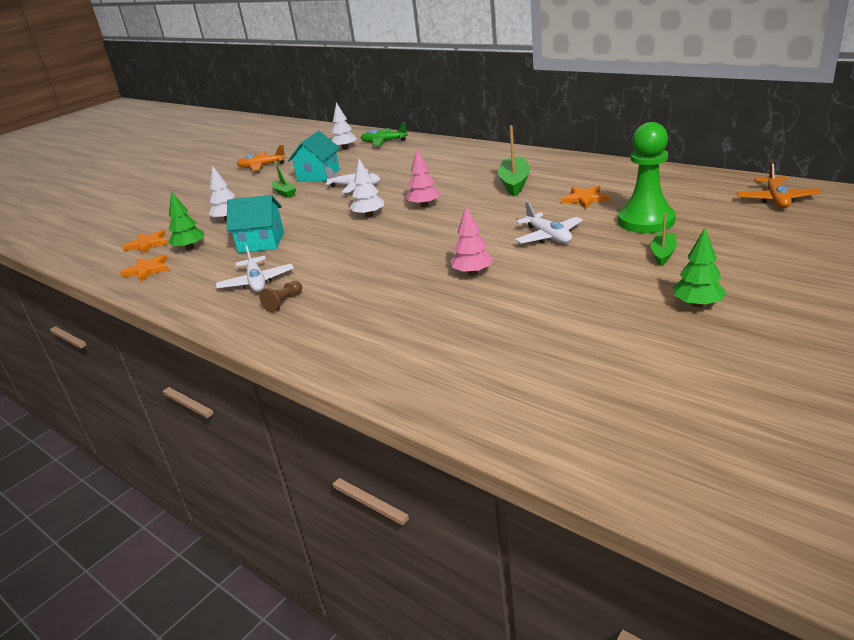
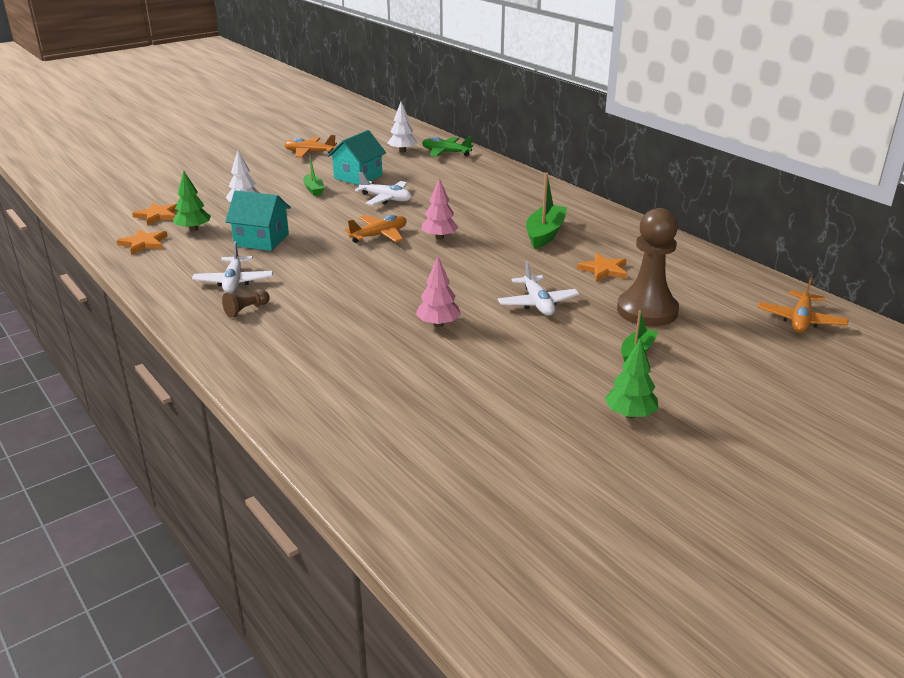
camera: 10 degrees right, 0 degrees up
(369, 215) = (379, 235): white tree -> orange plane
(646, 221) = (647, 311): green pawn -> brown pawn

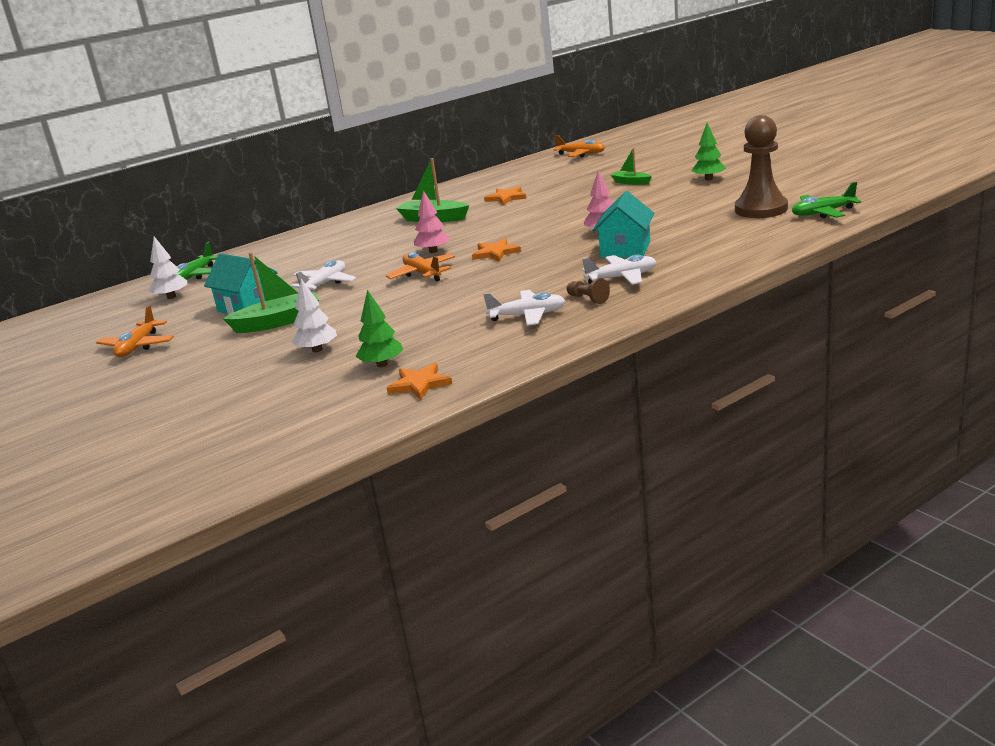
camera: 85 degrees left, 5 degrees down
(158, 215) = (327, 397): orange star -> orange star (495, 253)
(261, 240) = (423, 322): turquoise house -> turquoise house (625, 249)
(314, 189) = (278, 322): green boat -> green boat, size x1.70
(411, 495) = (822, 213): none -> green plane
(537, 303) = (564, 210): white plane -> white plane (622, 277)
(647, 311) = (572, 184): brown pawn -> brown pawn (761, 209)

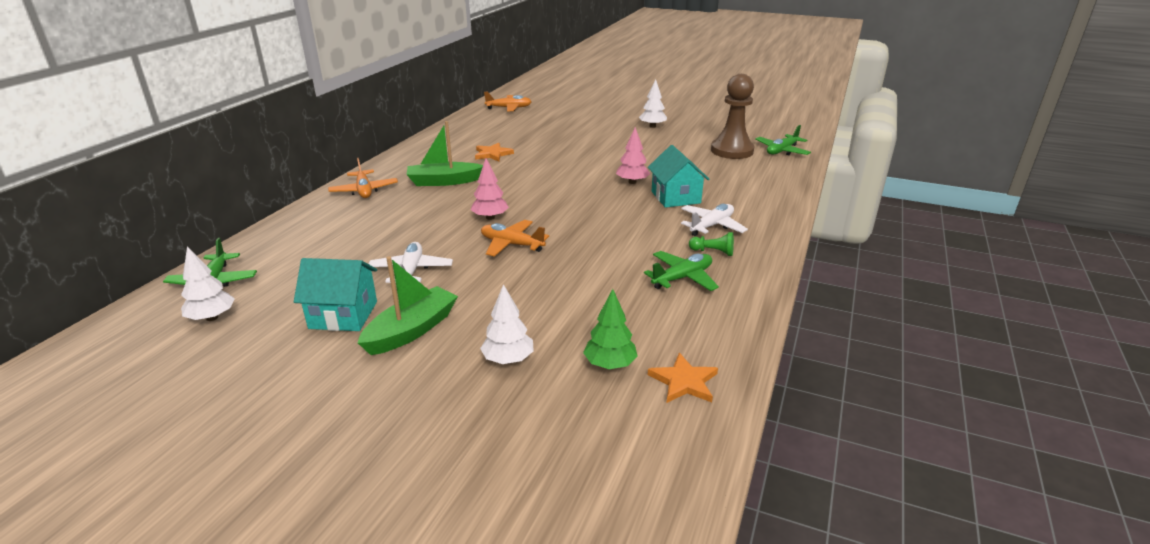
camera: 35 degrees left, 5 degrees up
(138, 346) = (241, 403): orange plane -> orange plane (364, 190)
(495, 253) = (558, 213): orange star -> none
(527, 315) = (682, 278): white plane -> green plane
(588, 299) = (713, 252): brown pawn -> green pawn
(631, 182) = (591, 132): green boat -> none
(708, 179) = (652, 126): green tree -> white tree

